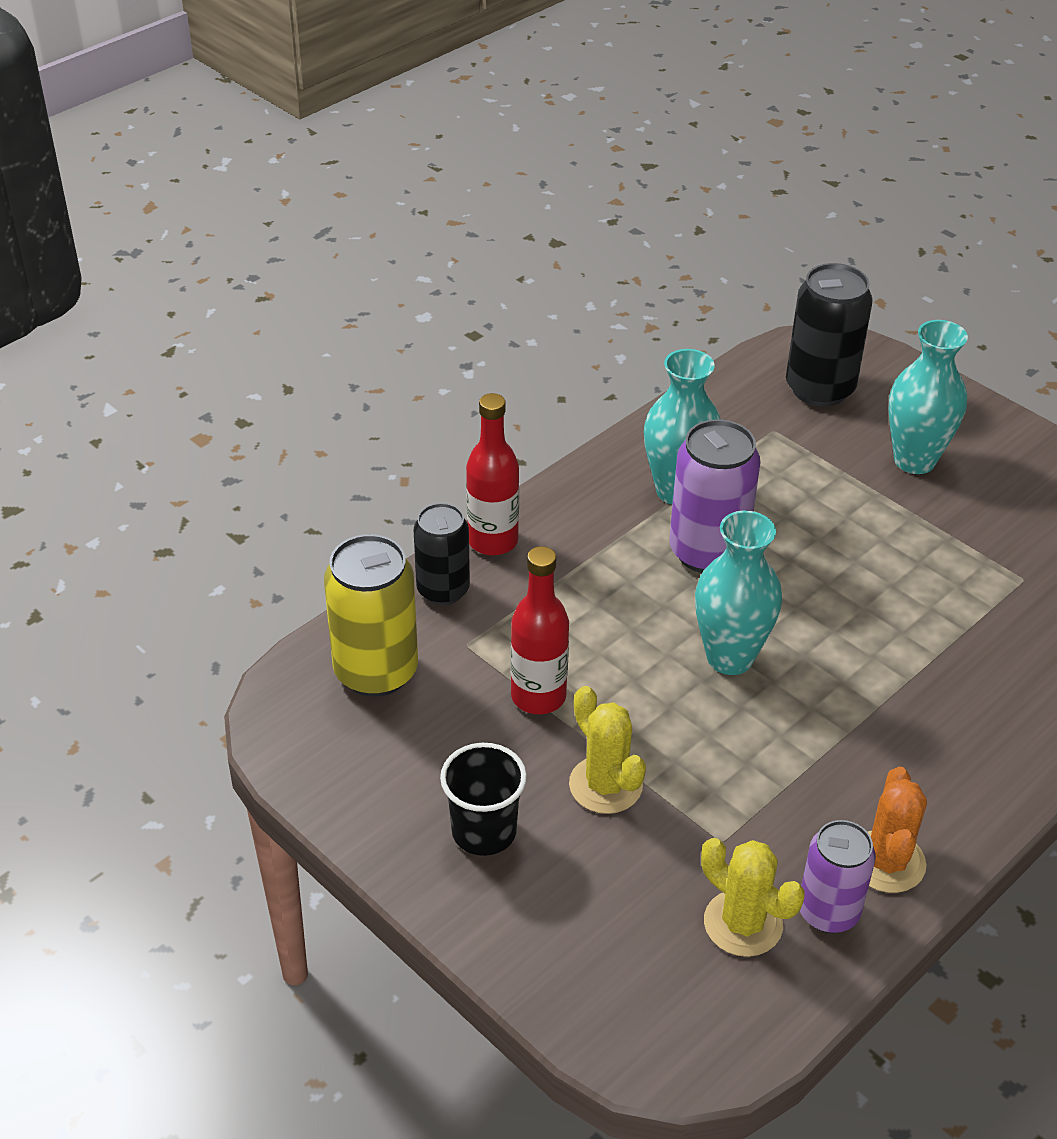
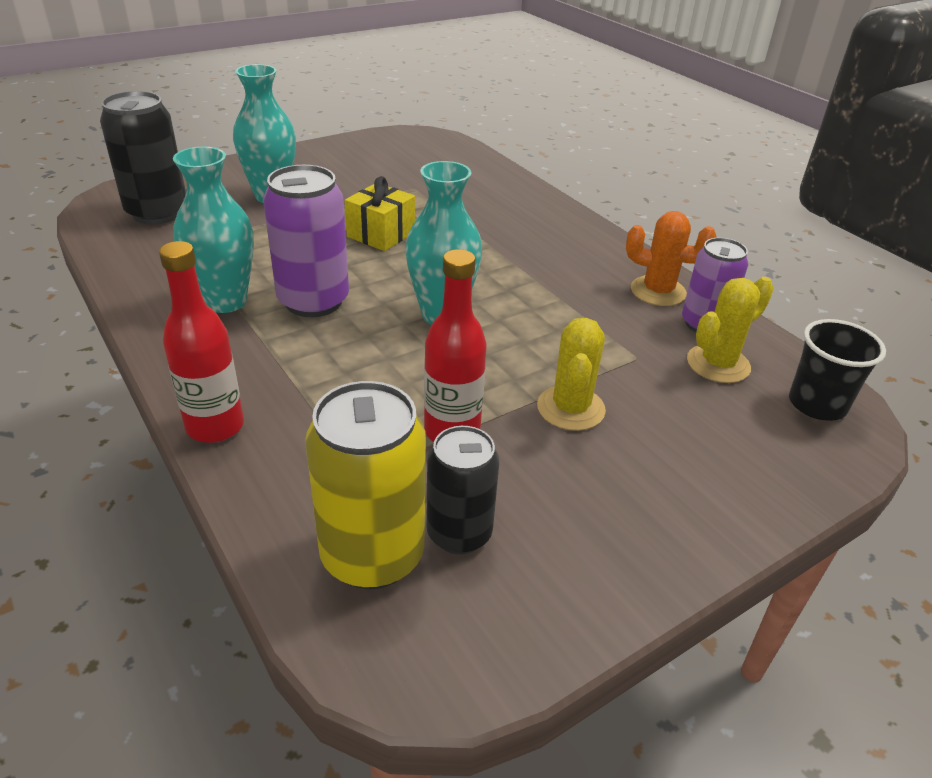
camera: 80 degrees left, 5 degrees down
(443, 590) = (268, 477): black can -> black can (459, 533)
(484, 831) = (620, 498): black cup -> black cup (817, 404)
(605, 785) = (570, 408): yellow cactus -> yellow cactus turned 60 degrees counterclockwise
(879, 573) = (381, 234): none -> yellow gift

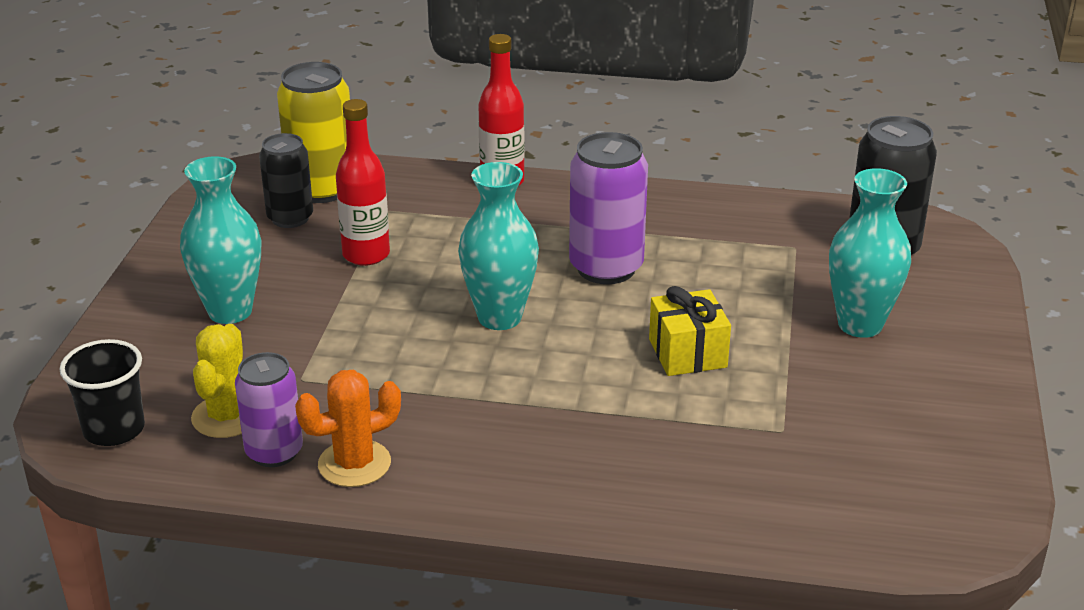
camera: 135 degrees right, 5 degrees down
(226, 301) = (658, 231): turquoise vase -> turquoise vase (230, 311)
(570, 408) = (307, 312): yellow cactus -> none

